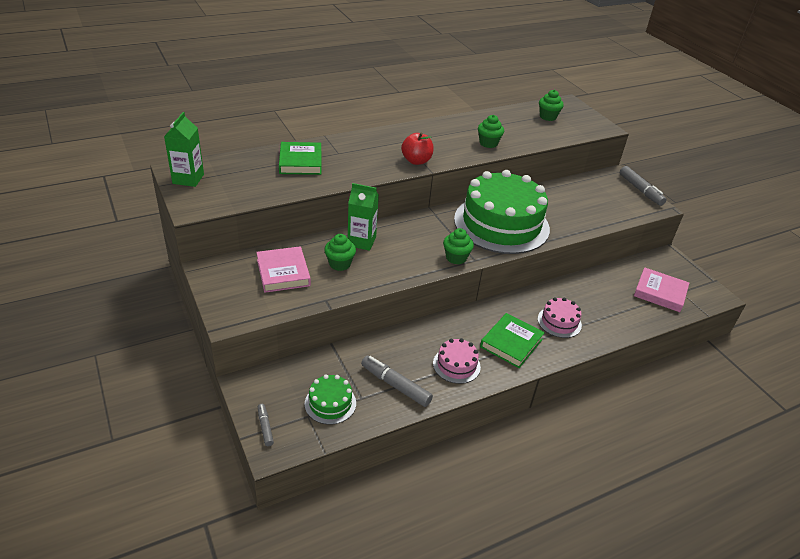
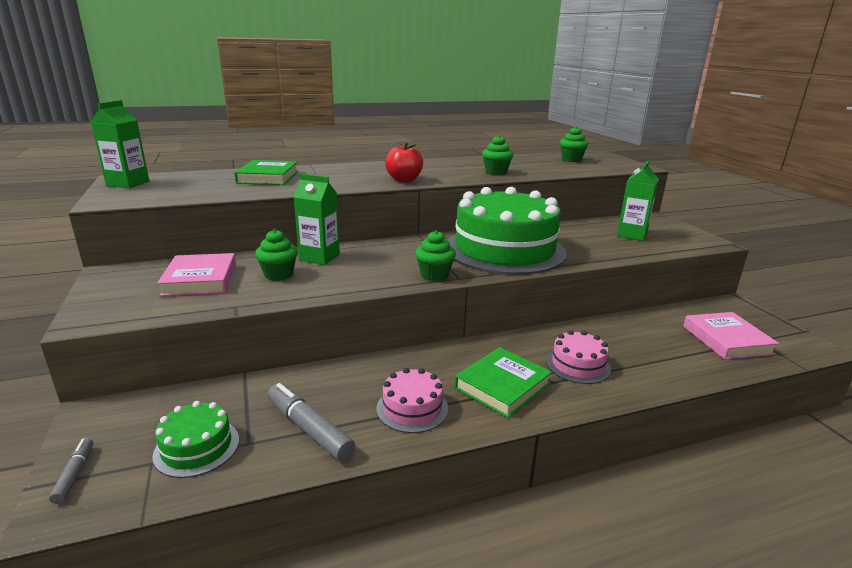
camera: 10 degrees right, 15 degrees down
(597, 199) = (632, 235): none -> green carton
(640, 190) = (688, 229): grey marker -> none
(660, 292) = (726, 340): pink book -> pink book turned 45 degrees clockwise

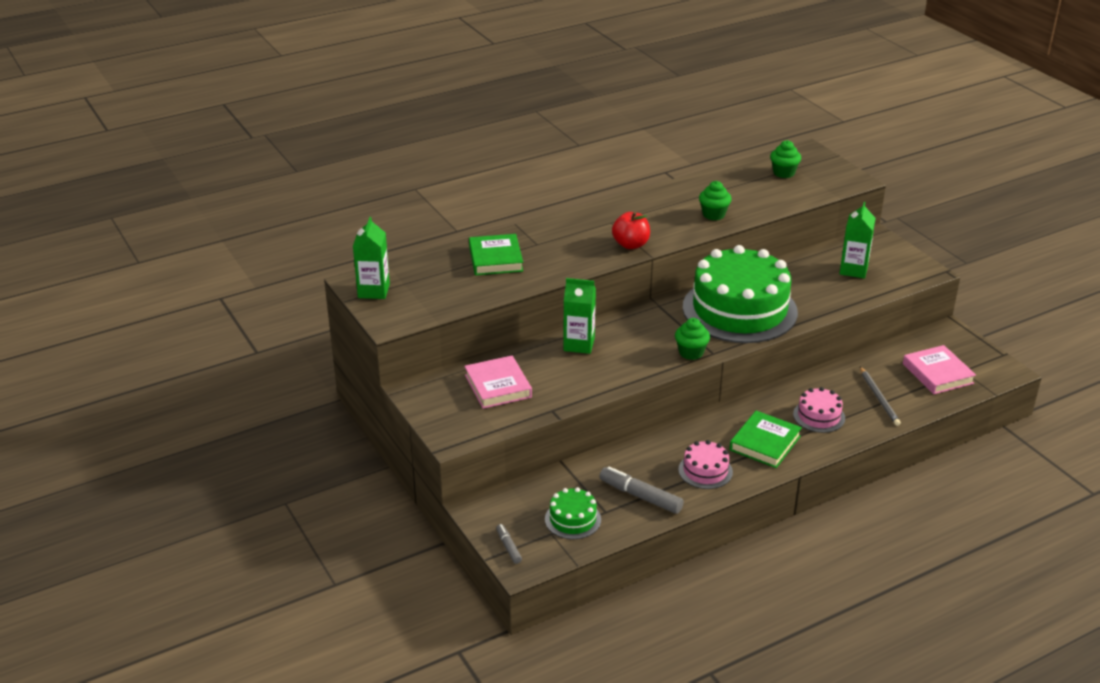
camera: 10 degrees left, 10 degrees up
(278, 275) = (559, 371): green cupcake -> none
(655, 355) = (879, 398): none -> grey pencil

